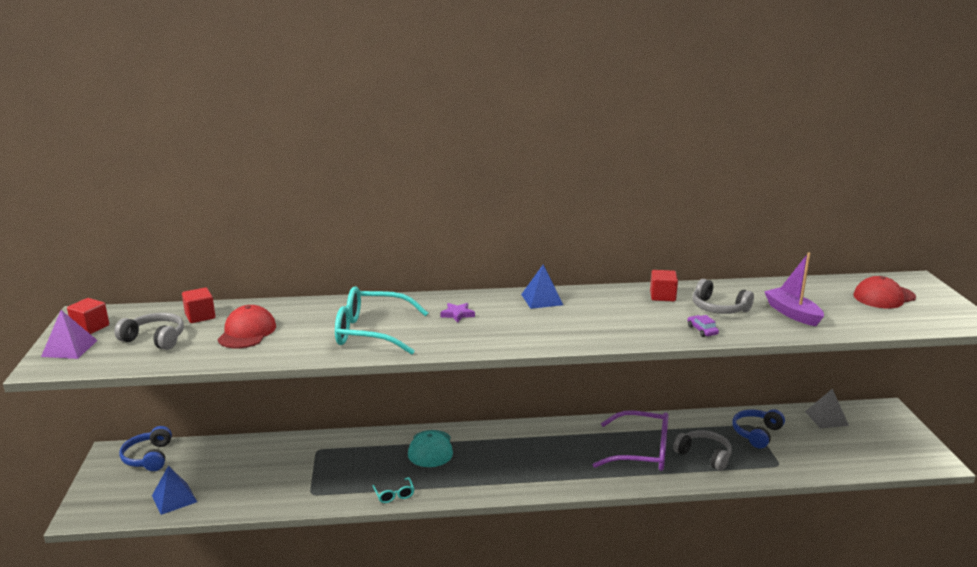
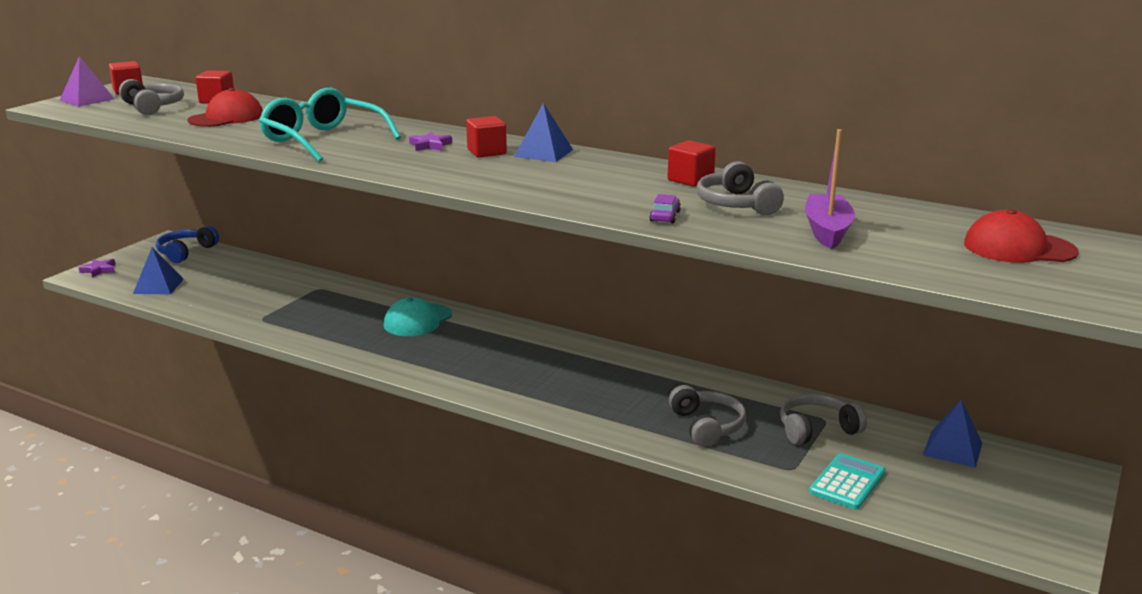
camera: 35 degrees right, 0 degrees up
(90, 504) = (99, 270): none -> purple star
(394, 495) = (326, 344): turquoise glasses -> none
(505, 309) = (486, 152): none -> red cube
(642, 452) = (635, 396): purple glasses -> none
(756, 433) = (817, 429): blue headphones -> grey headphones
(812, 461) = (847, 482): none -> turquoise calculator
(826, 418) = (953, 449): grey pyramid -> blue pyramid

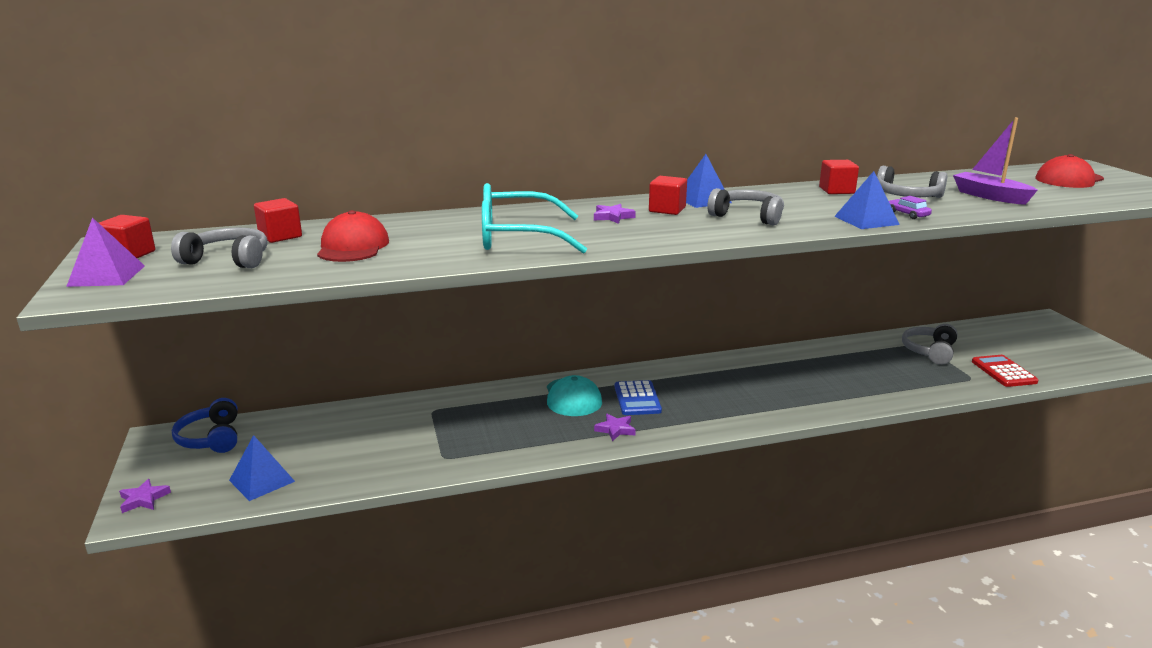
camera: 45 degrees left, 0 degrees up
(392, 353) = (615, 429): none -> purple star
(457, 342) = (637, 399): none -> blue calculator
(707, 426) = (887, 376): grey headphones -> grey headphones (748, 216)
(847, 482) = (1003, 372): turquoise calculator -> red calculator
(953, 449) = (992, 332): blue pyramid -> blue pyramid (866, 220)

